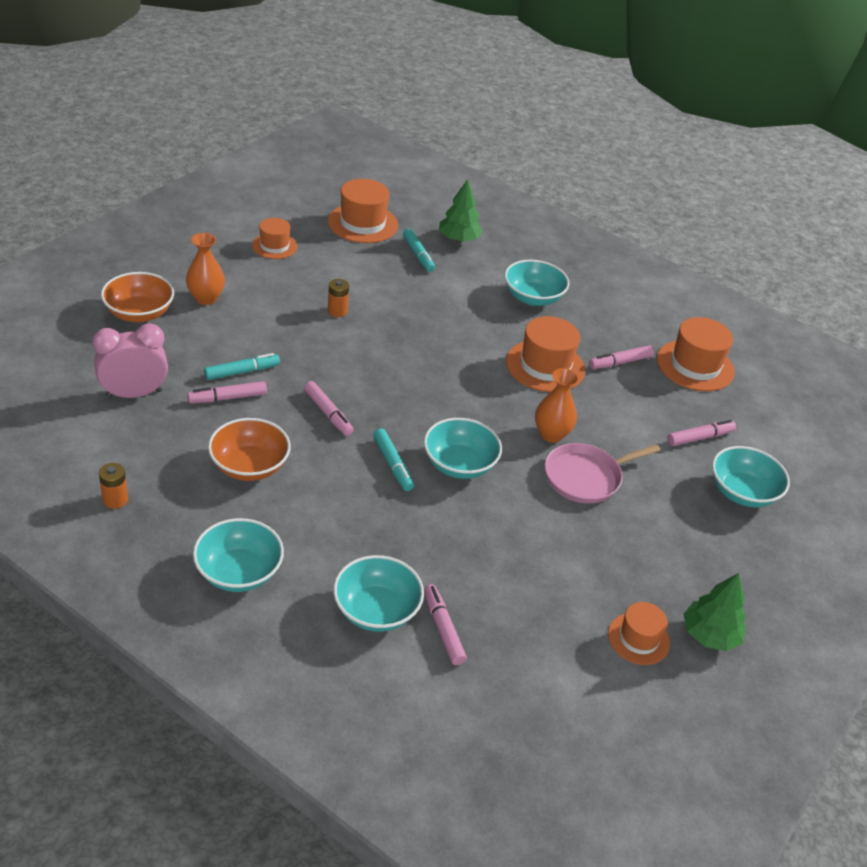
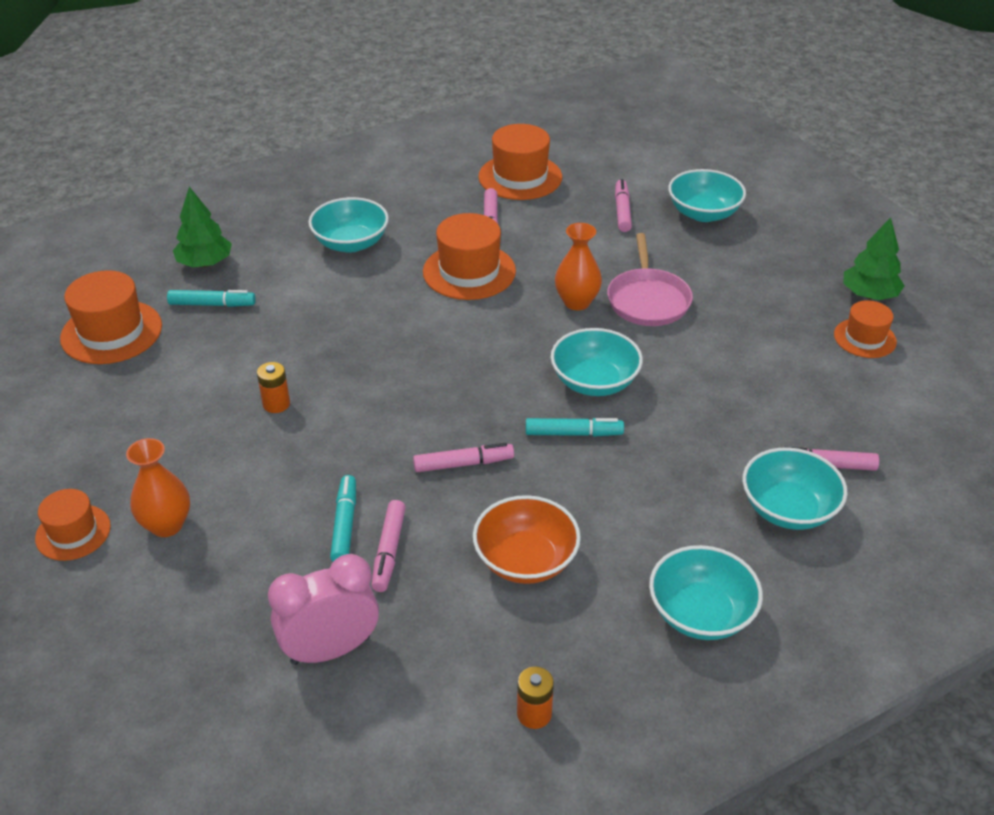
camera: 60 degrees left, 0 degrees up
(134, 394) = (330, 650): pink clock -> pink clock turned 60 degrees clockwise
(139, 313) = (153, 607): orange bowl -> none
(274, 246) = (98, 426): orange hat -> orange hat (73, 532)

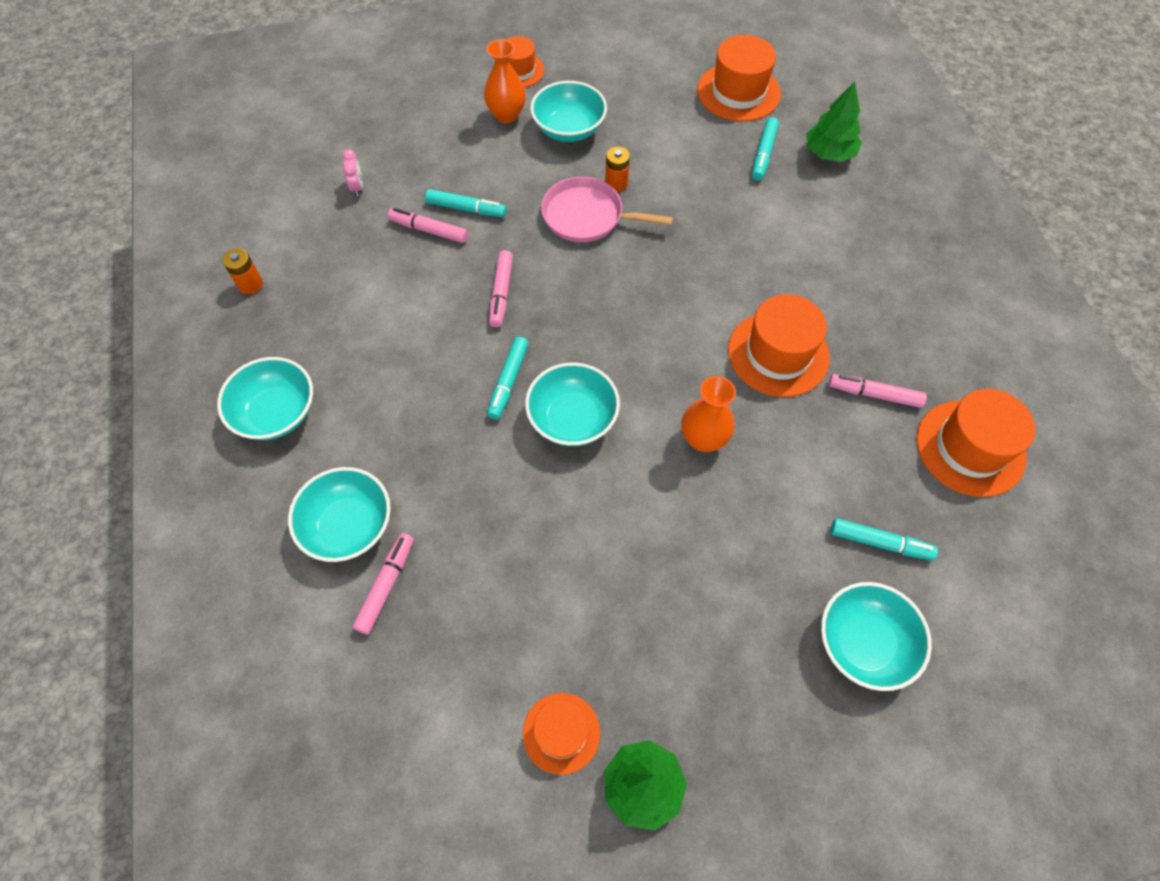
camera: 105 degrees right, 20 degrees up
(330, 650) = (357, 187): pink clock -> pink clock, size x0.45
(351, 243) = (846, 263): turquoise bowl -> turquoise bowl (569, 129)
(525, 560) = (382, 311): orange bowl -> none
(622, 211) = (880, 543): pink marker -> turquoise marker
(648, 300) = (691, 511): pink pan -> pink pan (587, 216)

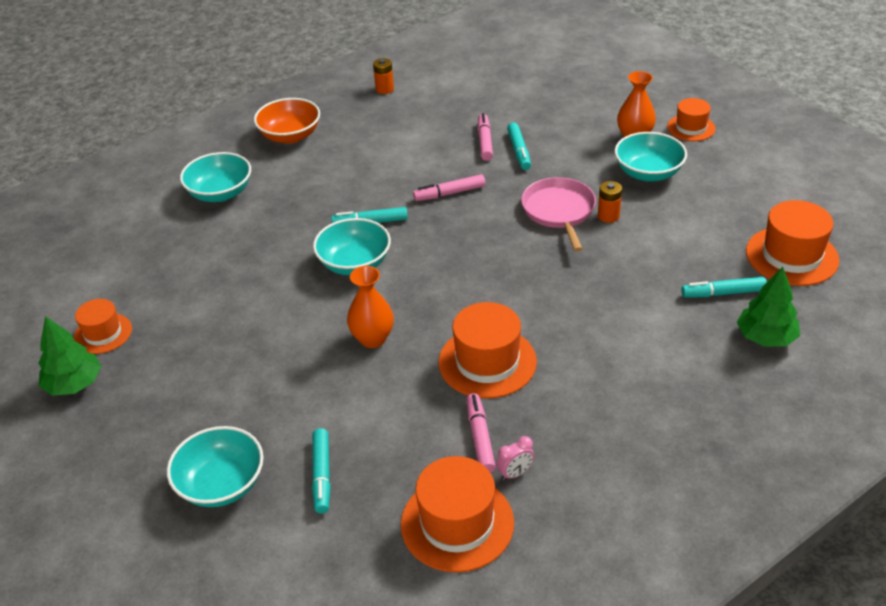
camera: 70 degrees right, 20 degrees down
(276, 413) = (290, 136): turquoise bowl -> orange bowl
(357, 187) = (501, 98): pink clock -> pink clock (515, 473)
(386, 585) = (184, 223): pink marker -> none

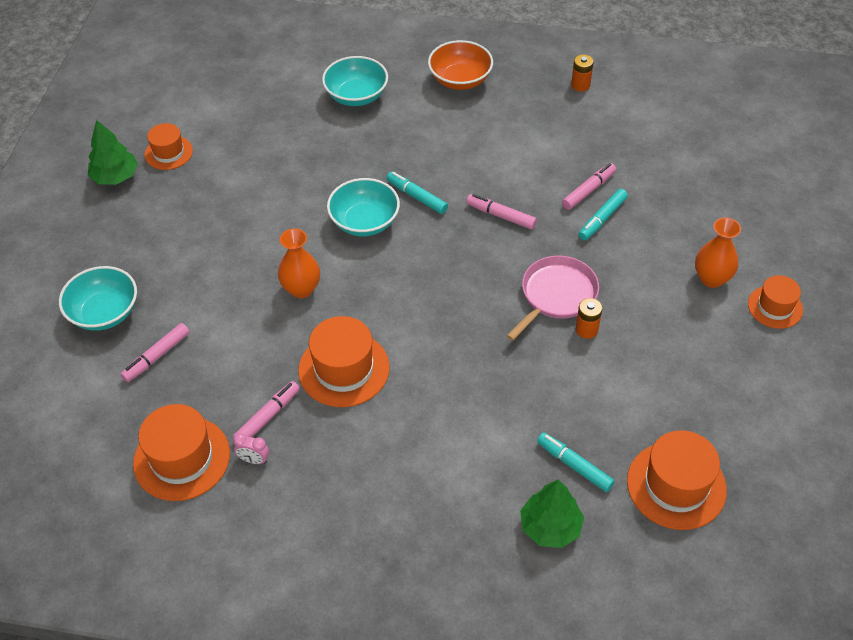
camera: 45 degrees right, 10 degrees up
(322, 475) = (157, 356): turquoise marker -> pink marker
(648, 173) = (674, 319): turquoise bowl -> none

